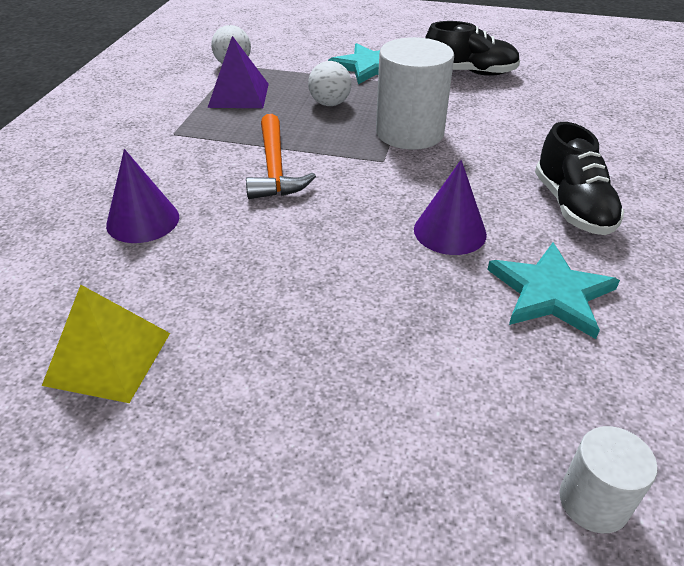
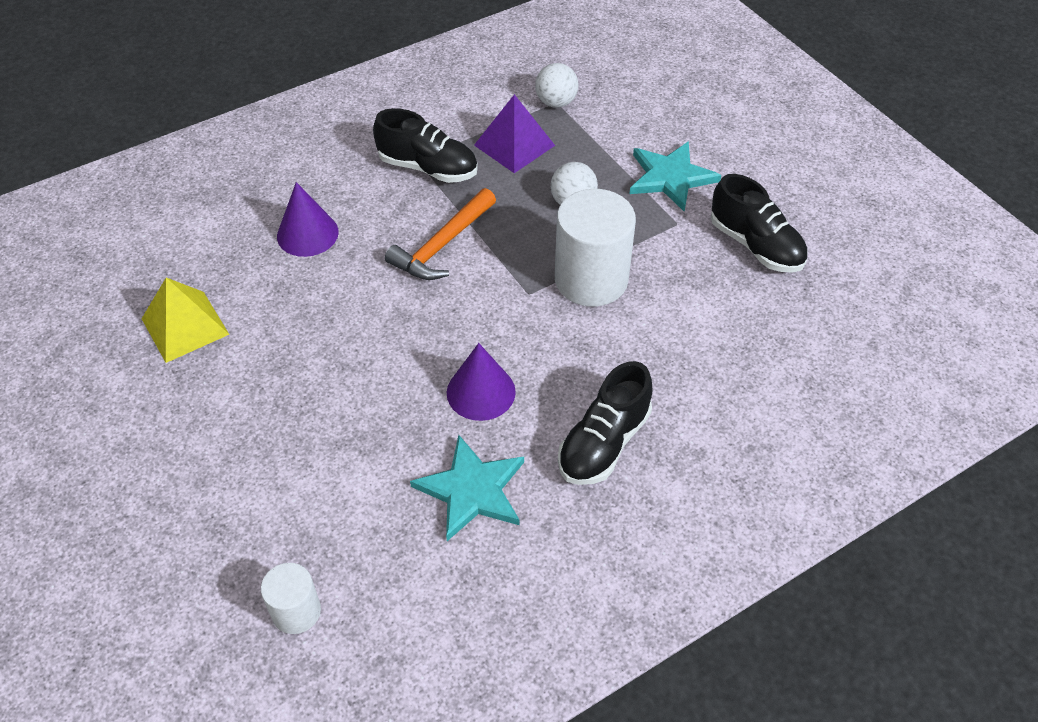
camera: 45 degrees right, 10 degrees up
(190, 134) = (428, 168): none -> black shoe

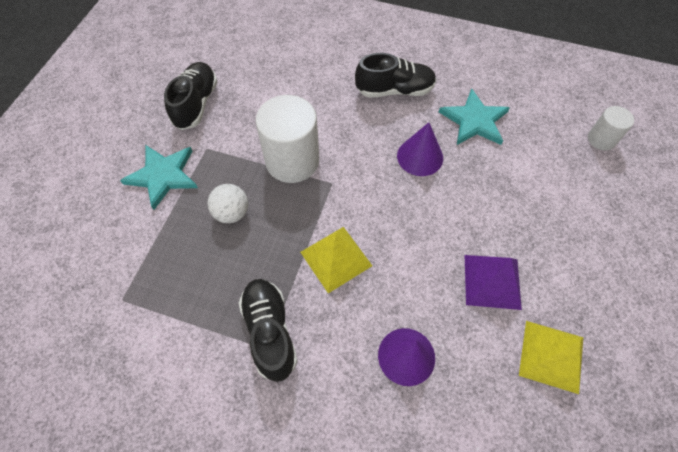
camera: 130 degrees left, 10 degrees up
(443, 245) = (336, 258): orange hammer -> yellow pyramid
(514, 145) = (197, 291): purple pyramid -> purple pyramid (492, 281)
(556, 102) = (122, 300): white ball -> none

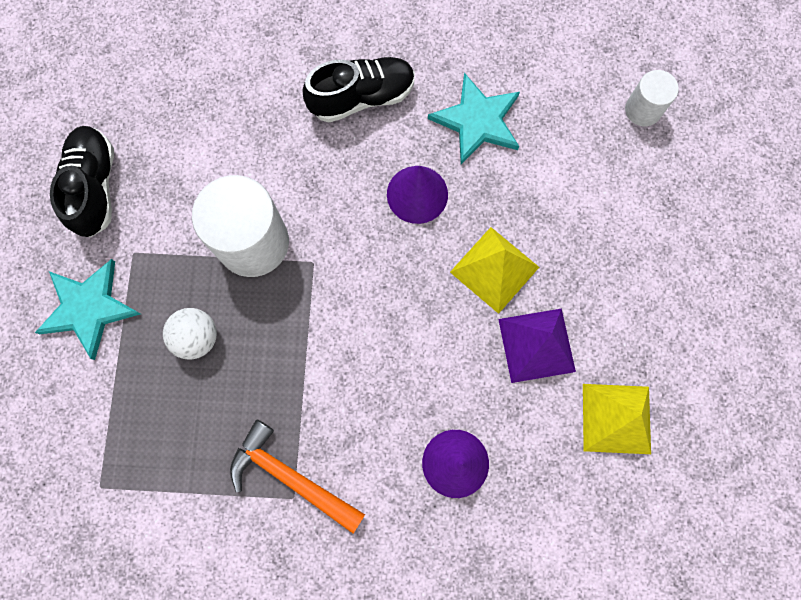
camera: 15 degrees left, 15 degrees up
(270, 332) = (291, 478): black shoe -> orange hammer
(336, 258) = (345, 365): yellow pyramid -> yellow pyramid (494, 269)

